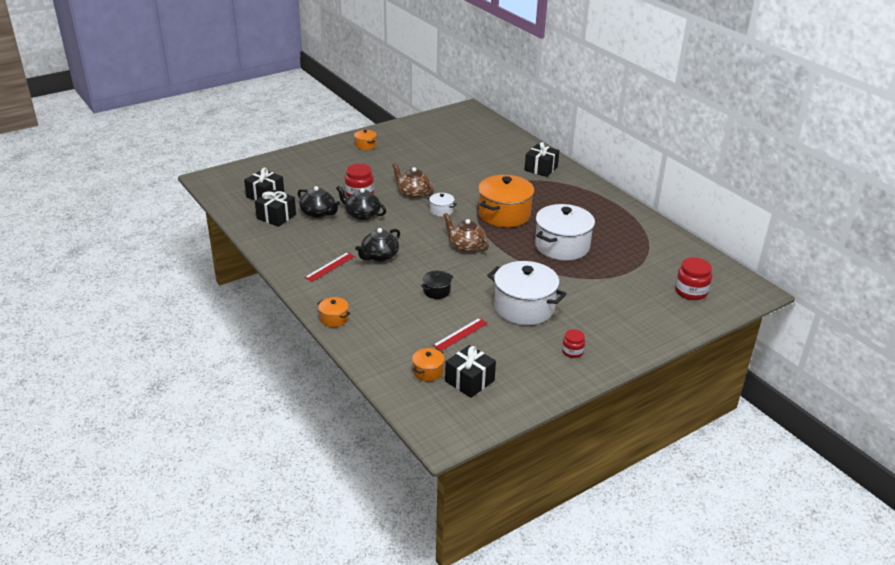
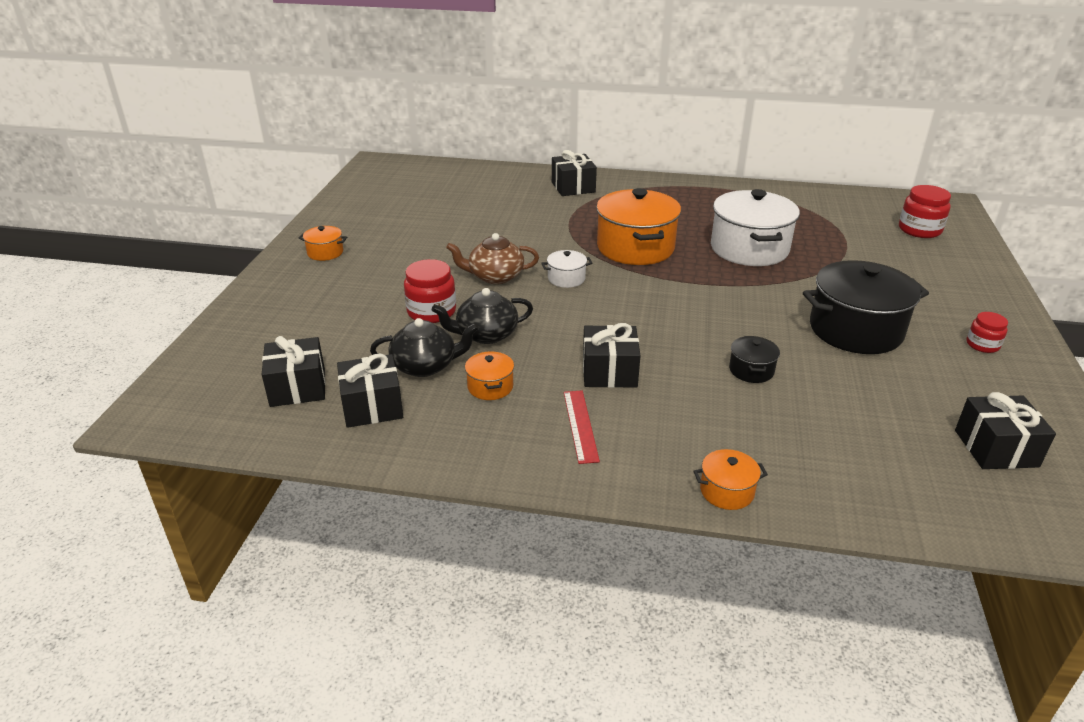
camera: 45 degrees left, 0 degrees up
(379, 256) = (609, 372): black teapot -> black gift
(428, 371) = (946, 472): orange pot -> orange pot (490, 387)
(460, 334) = (874, 402): red ruler -> none
(465, 246) = (670, 301): brown teapot -> none
(524, 307) = (855, 330): white pot -> black pot

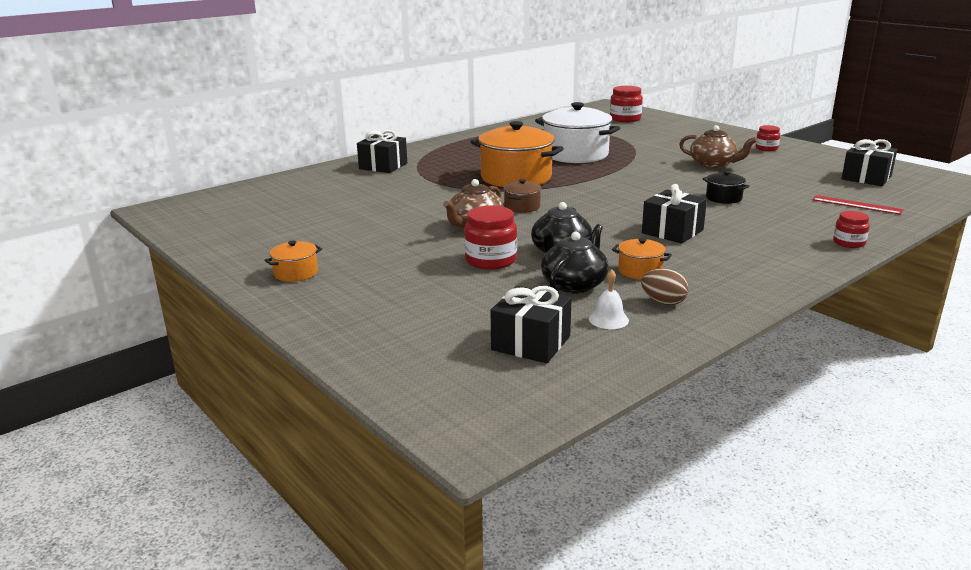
camera: 50 degrees left, 10 degrees down
(372, 406) = (608, 319): black gift -> white bell
(434, 421) = (663, 302): none -> brown egg
(566, 278) = (522, 207): white pot -> brown pot
(580, 425) = (729, 258): red ruler -> red ruler (856, 205)
(727, 491) = (849, 243): orange pot -> red jar
(855, 330) = (713, 164): black pot -> brown teapot

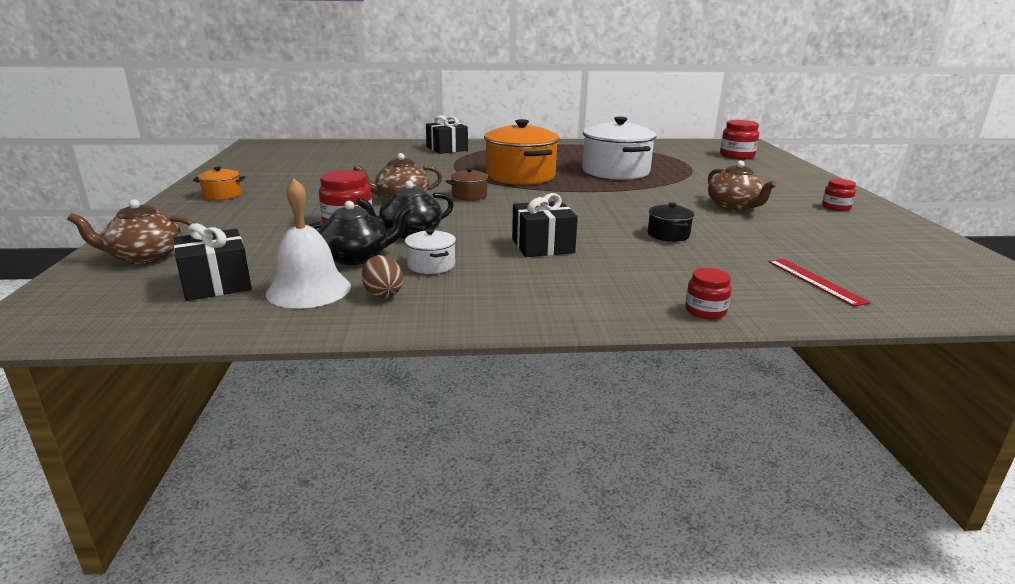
camera: 35 degrees right, 0 degrees up
(403, 349) = (145, 257): none -> brown teapot
(608, 319) = (309, 289): white bell -> white bell, size x1.95
(640, 271) = (431, 265): orange pot -> white pot
(866, 178) = (901, 261): black gift -> none

